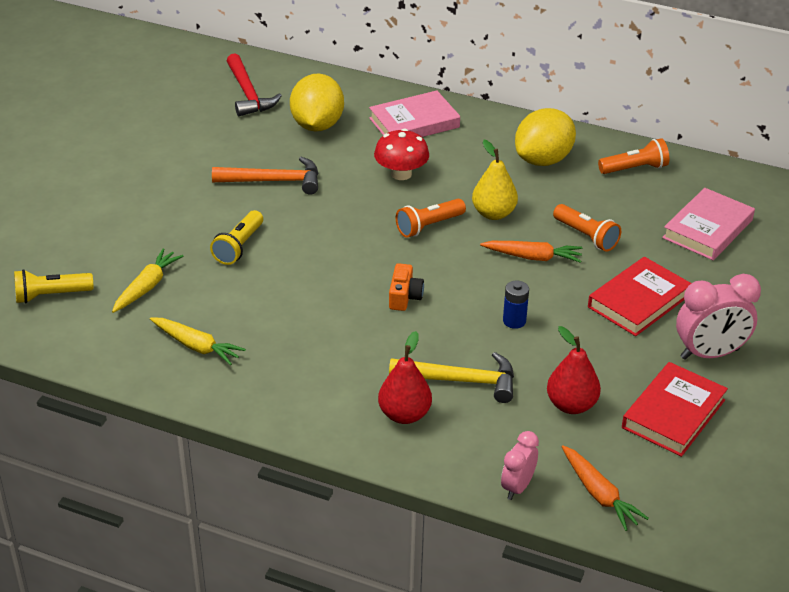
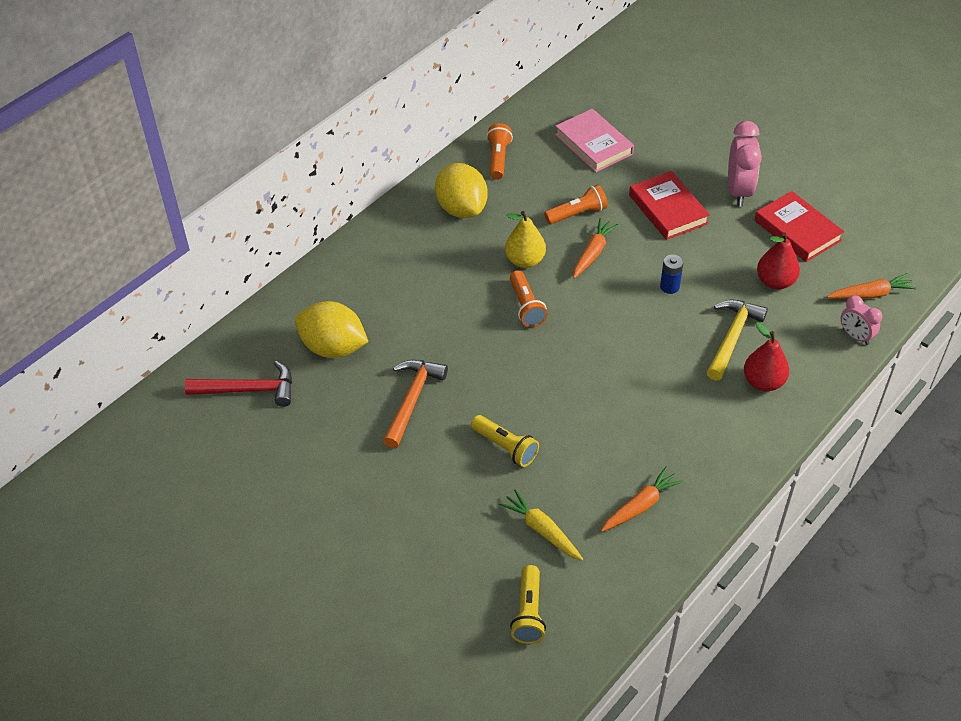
camera: 70 degrees left, 10 degrees up
(196, 346) = (640, 506): yellow carrot -> orange carrot
(401, 174) = (441, 306): red mushroom -> none
(404, 296) = (617, 346): orange camera -> none
(414, 123) = (364, 277): pink book -> none

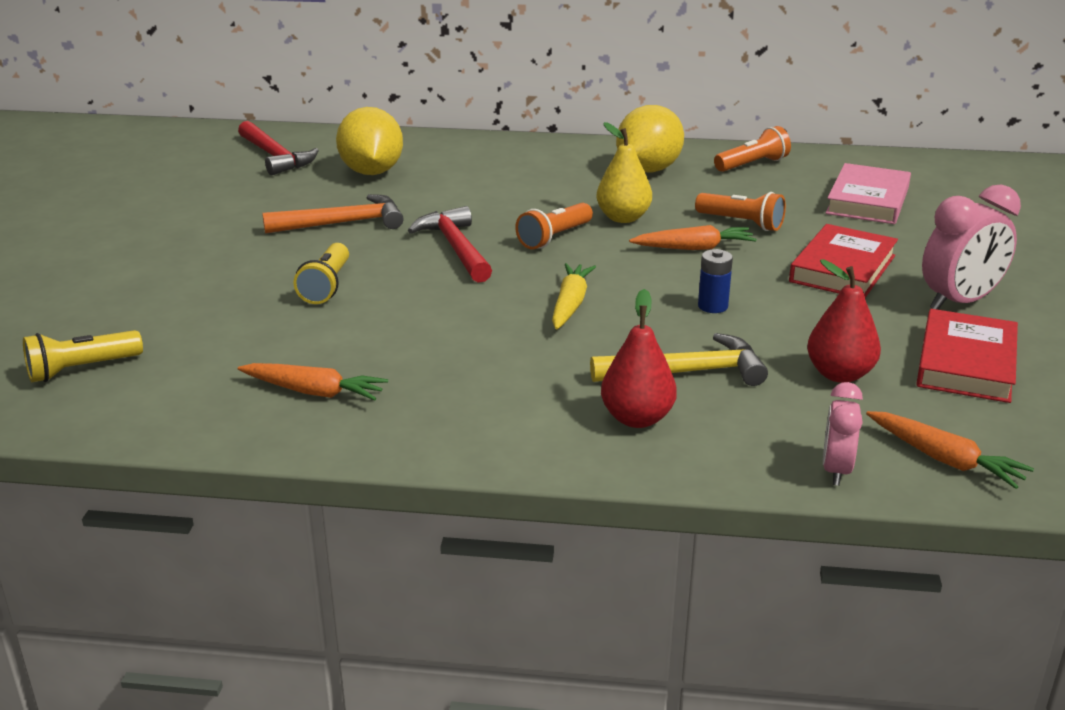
camera: 55 degrees right, 20 degrees down
(501, 360) = (456, 248): none -> red hammer
(542, 530) = (217, 341): yellow carrot -> yellow carrot (570, 304)

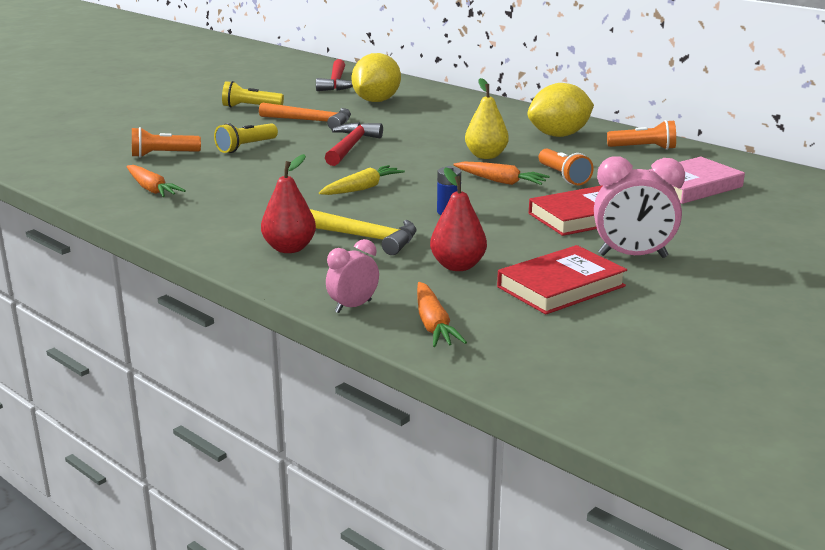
camera: 35 degrees right, 5 degrees down
(81, 369) = (70, 152): yellow flashlight -> yellow flashlight (250, 107)
(554, 238) = (420, 155): orange flashlight -> orange flashlight (163, 155)

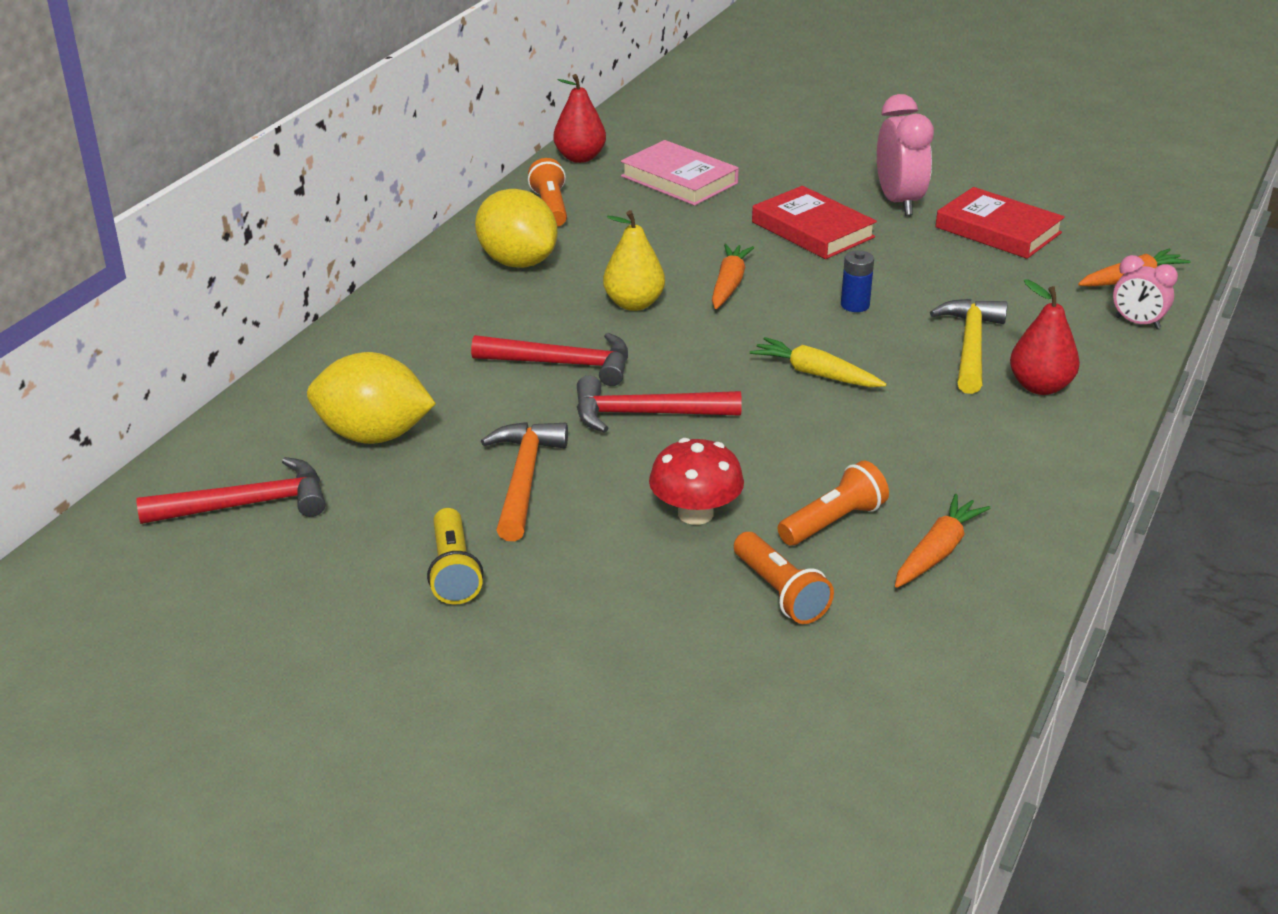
camera: 105 degrees left, 10 degrees up
(246, 147) = (695, 513): yellow flashlight -> red mushroom
(420, 135) = (562, 364): none -> red hammer
(458, 266) = (997, 283): red pear -> red pear (580, 157)
(563, 177) = (688, 248): orange flashlight -> orange flashlight (833, 522)

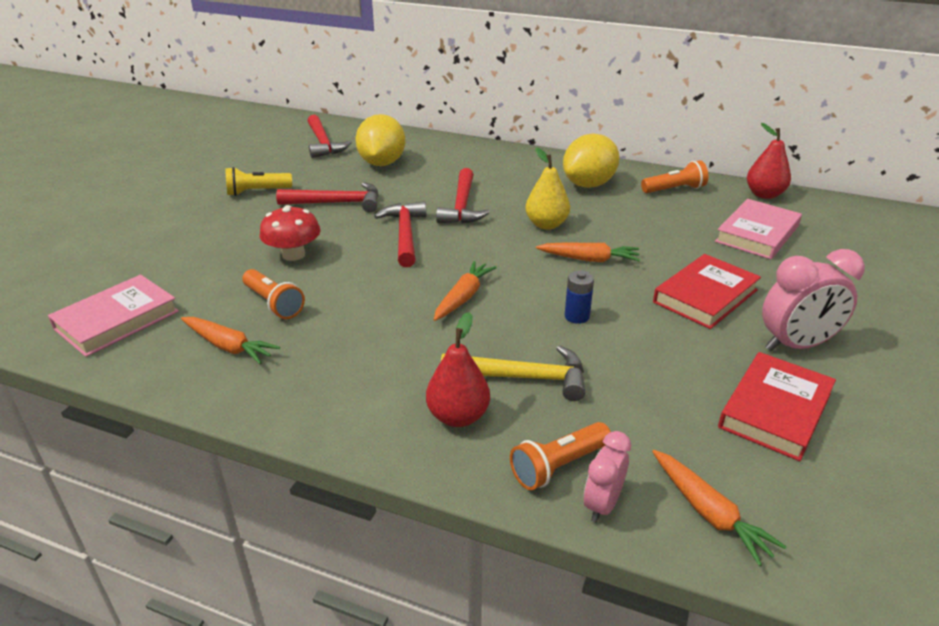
camera: 85 degrees right, 0 degrees up
(524, 479) = (337, 203): orange hammer -> red hammer
(780, 592) = (205, 284): orange flashlight -> orange flashlight (558, 466)
(816, 374) = (463, 297): yellow carrot -> orange carrot
(882, 669) = (117, 320): none -> pink book

